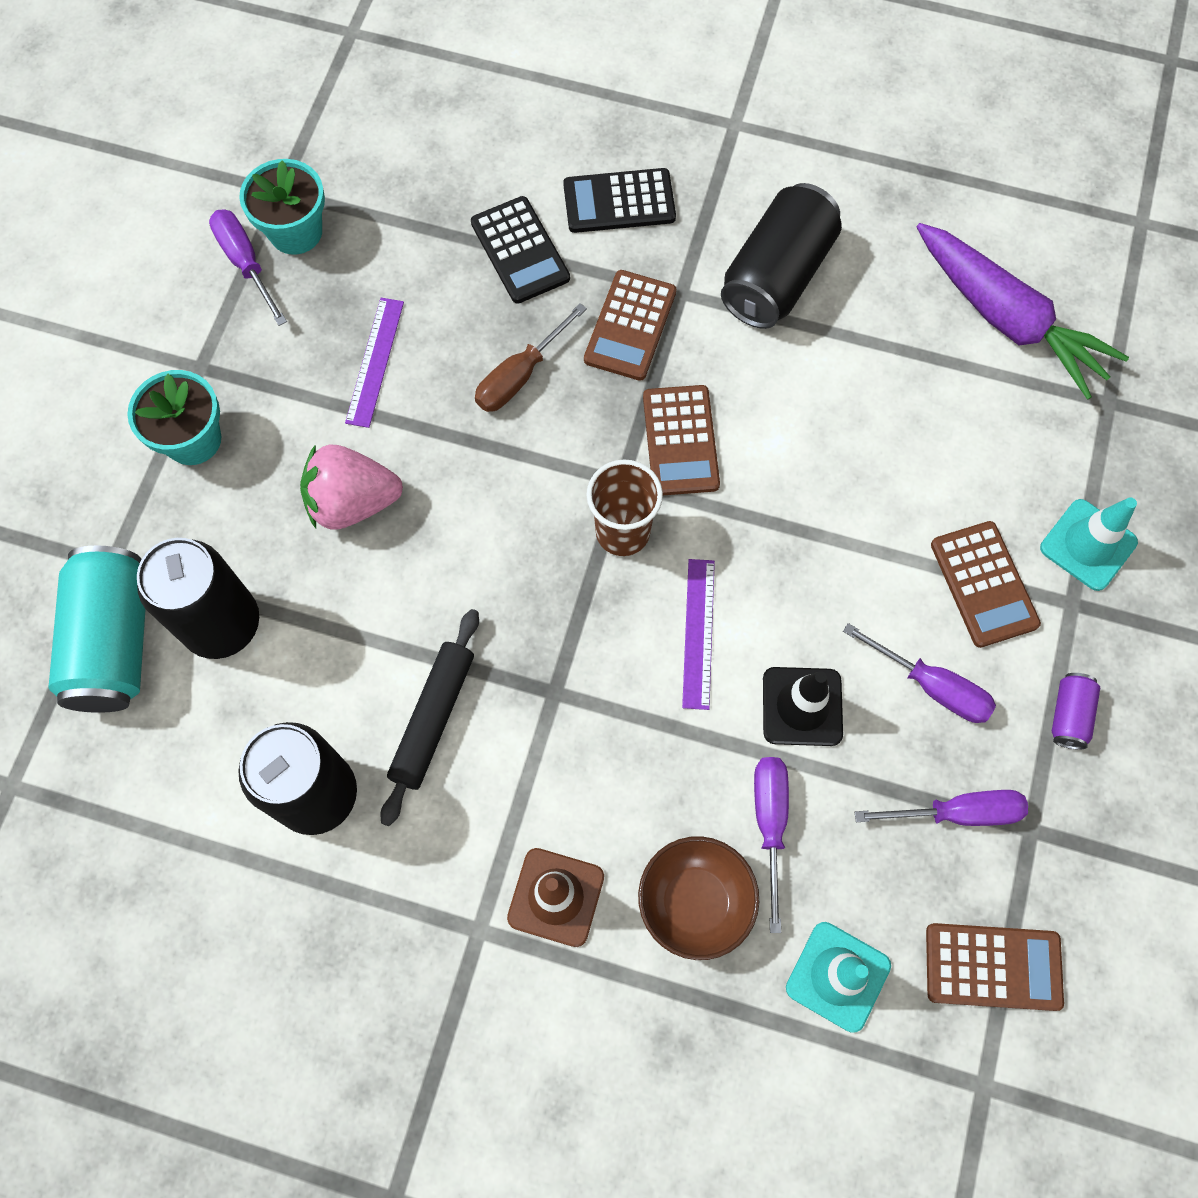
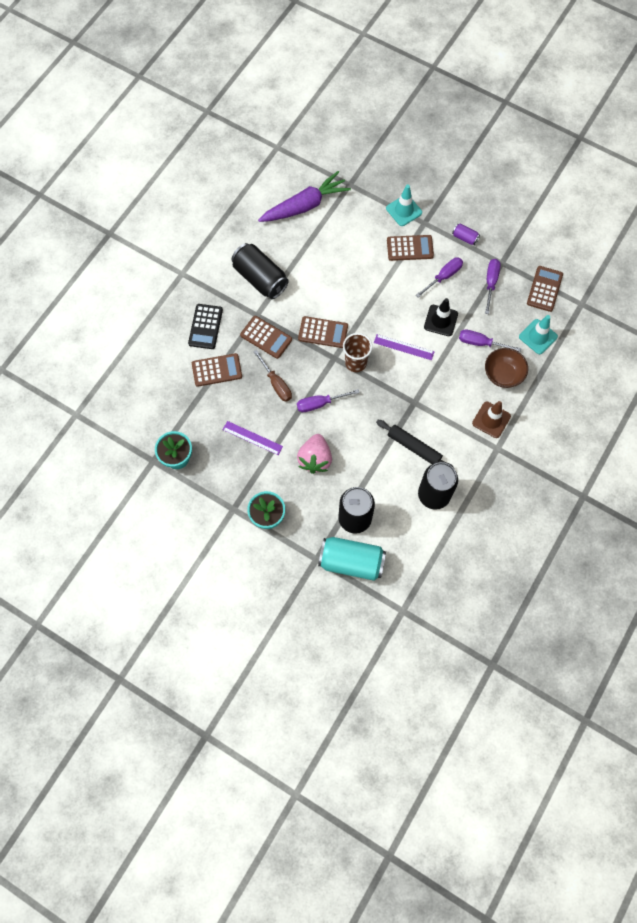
camera: 75 degrees left, 0 degrees up
(246, 263) = (186, 481): purple screwdriver -> purple screwdriver (320, 403)
(520, 251) = (217, 370): black calculator -> brown calculator

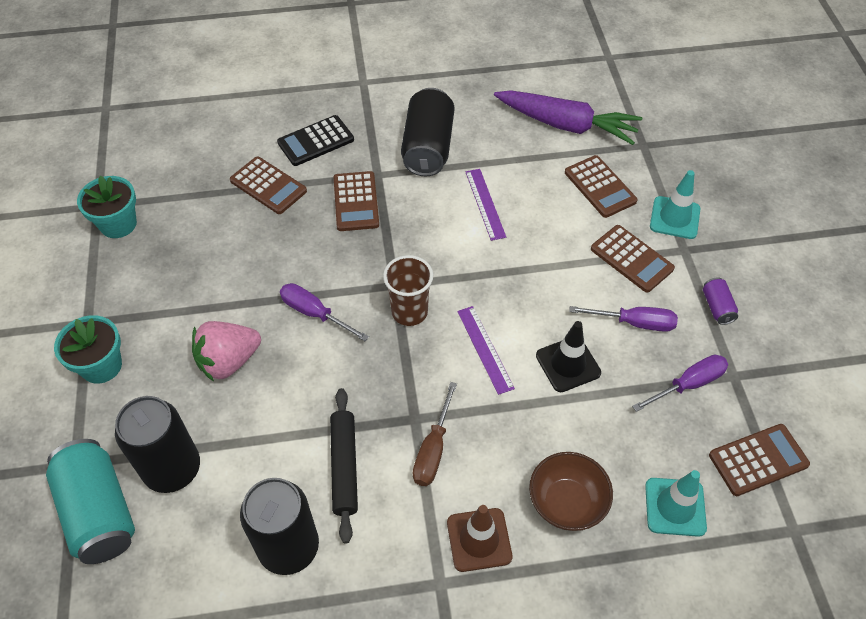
camera: 50 degrees right, 15 degrees down
(252, 438) = (205, 277): purple ruler -> purple ruler (485, 204)
(276, 383) = (302, 251): brown screwdriver -> brown screwdriver (433, 450)
(323, 332) = (418, 250): brown calculator -> brown calculator (600, 187)
(481, 343) = (586, 437): purple screwdriver -> none

